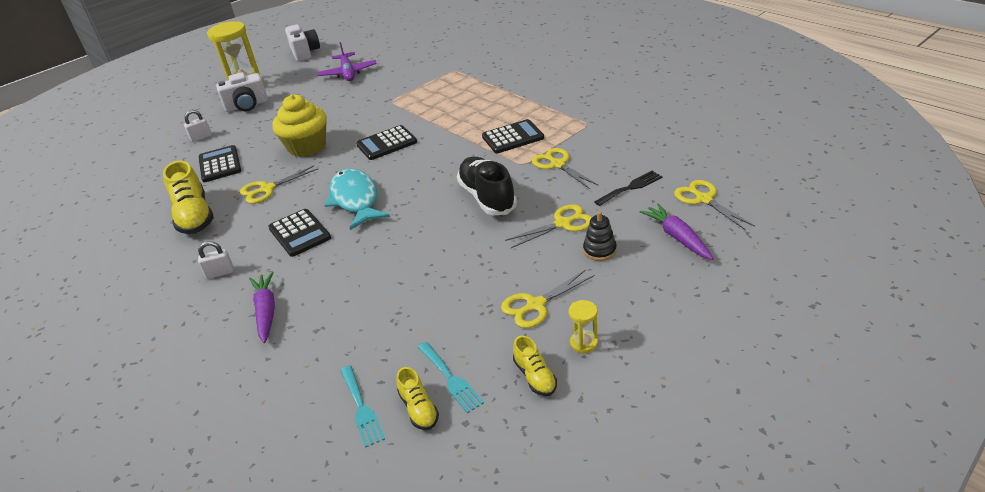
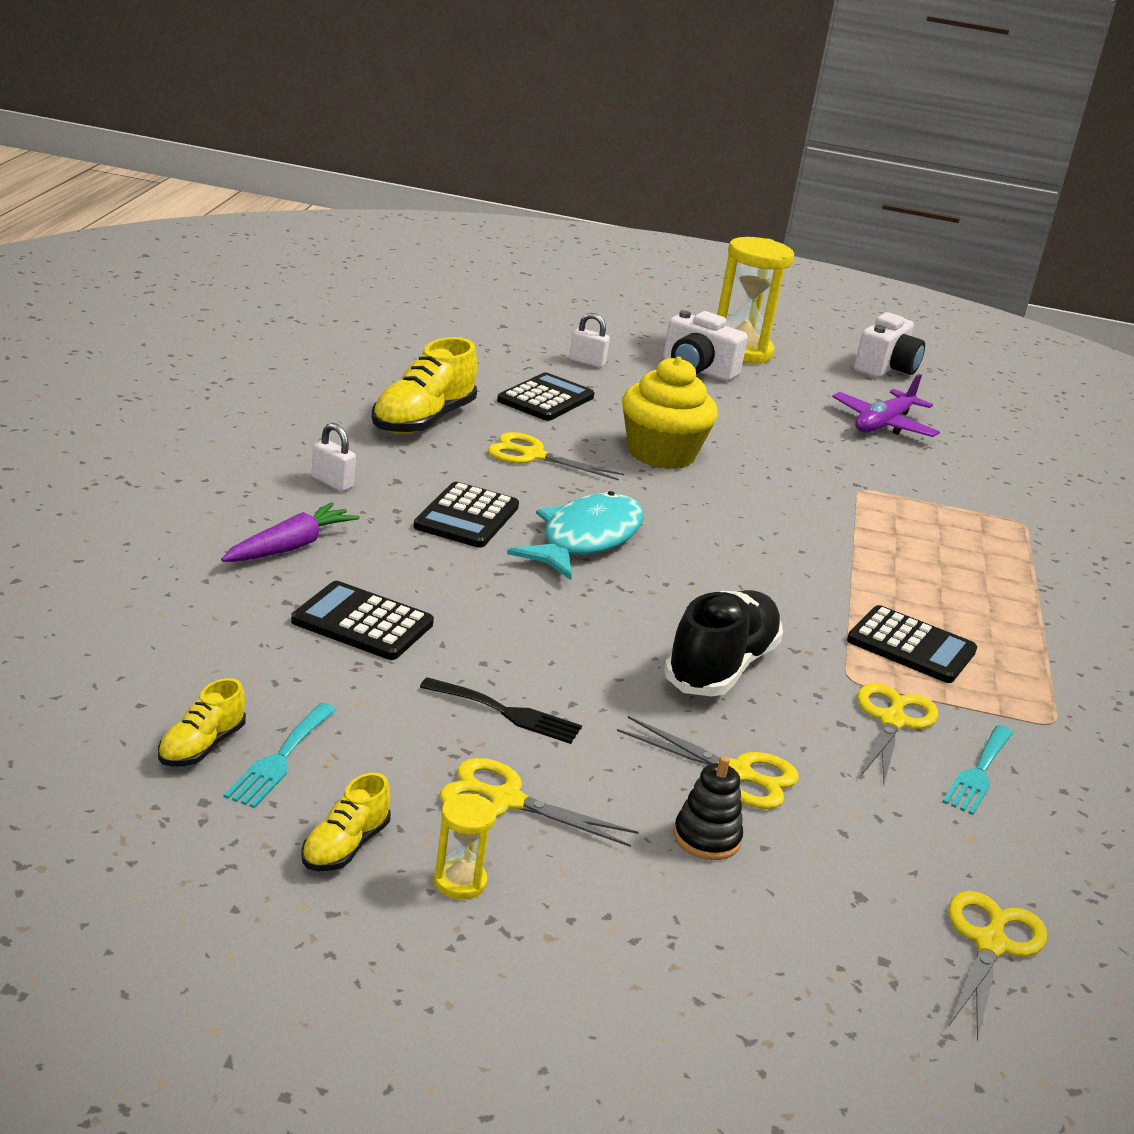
camera: 45 degrees right, 10 degrees down
(361, 408) = (169, 693): turquoise fork -> turquoise fork (979, 773)
(386, 143) = (748, 522): black calculator -> black calculator (362, 623)
(631, 187) = (922, 832): black fork -> black fork (507, 713)
(677, 237) = (837, 933): purple carrot -> none

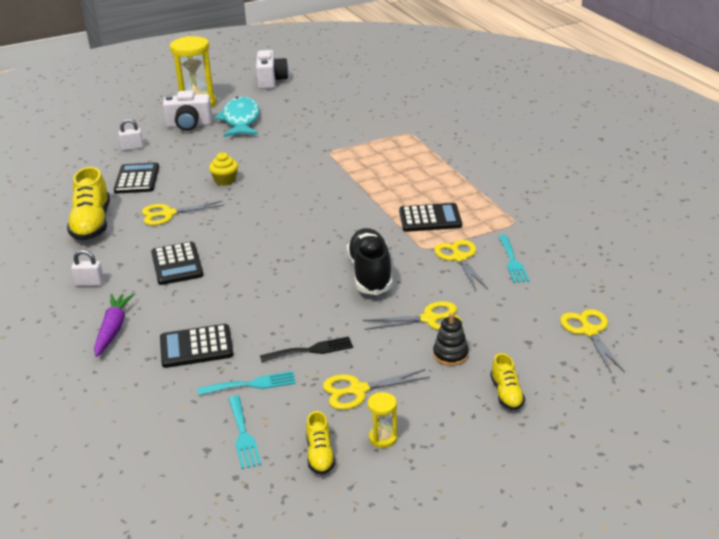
camera: 30 degrees left, 5 degrees up
(201, 746) = (201, 453): yellow shoe -> yellow shoe (506, 394)
(372, 707) = (252, 384): none -> turquoise fork
(585, 539) = (244, 244): turquoise fish -> turquoise fish (241, 120)
(661, 454) = (225, 180): yellow cupcake -> yellow cupcake, size x0.52
(883, 424) = (302, 112): purple plane -> none

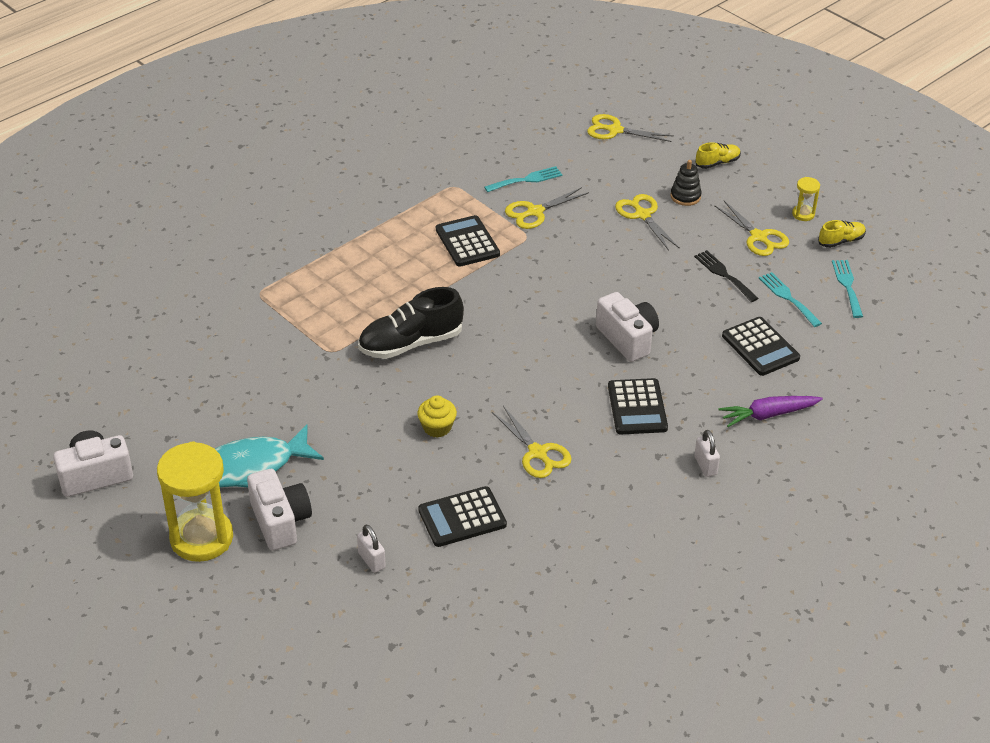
camera: 110 degrees left, 10 degrees up
(92, 224) = (588, 517): yellow shoe -> none
(177, 264) = (637, 407): black calculator -> black calculator turned 120 degrees clockwise
(243, 435) = (847, 286): turquoise fork -> turquoise fork turned 60 degrees counterclockwise
(259, 275) = (627, 339): none -> white camera
(370, 274) = (589, 263): black shoe -> black shoe (411, 343)
(589, 331) = (615, 130): yellow scissors -> yellow scissors turned 45 degrees clockwise

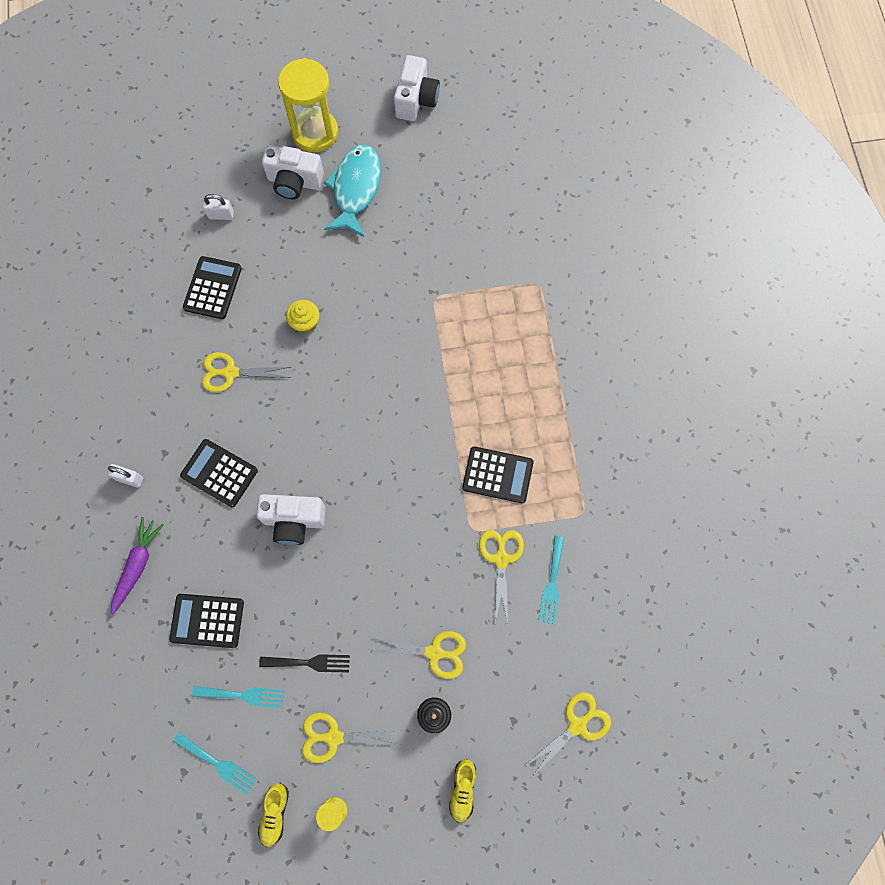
camera: 125 degrees right, 30 degrees up
(411, 343) = (405, 357): black shoe -> none

